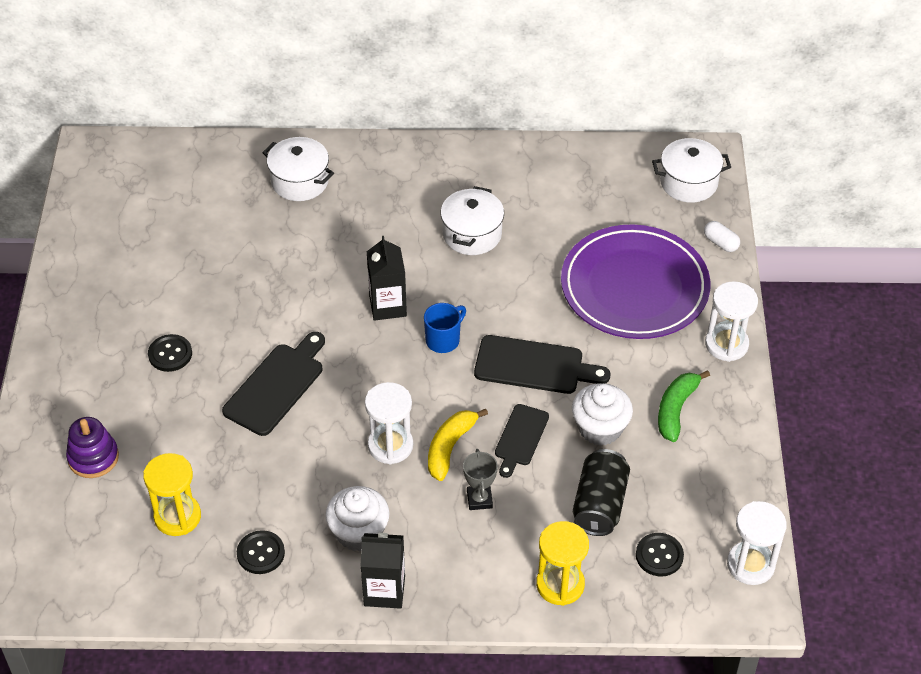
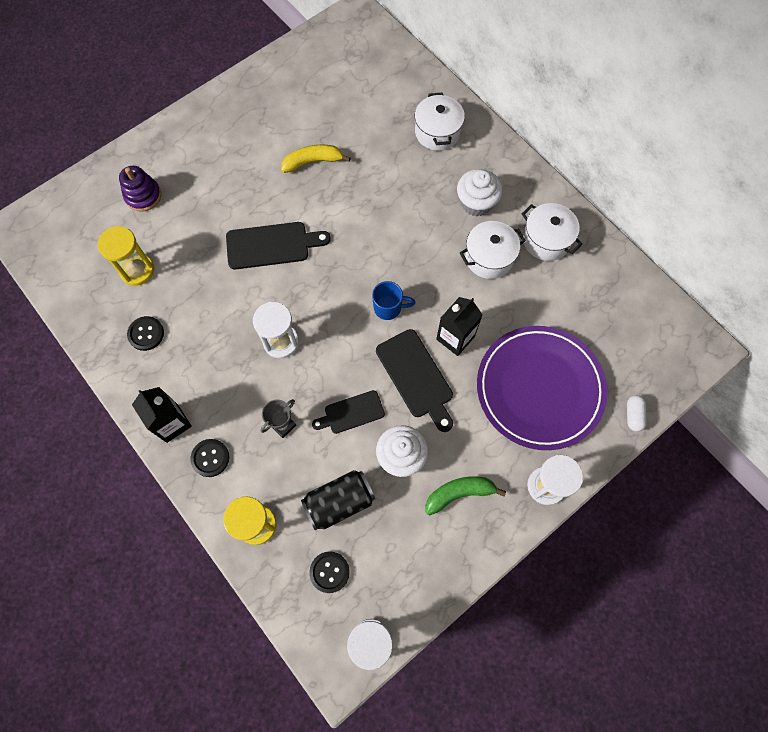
camera: 50 degrees right, 20 degrees up
(170, 354) = (247, 173): black button -> black button (210, 458)
(359, 532) = (203, 375): white cupcake -> white cupcake (476, 203)
(387, 306) = (386, 256): black carton -> black carton (455, 338)
(450, 447) = (308, 377): yellow banana -> yellow banana (313, 162)
(688, 182) = (667, 354): white pot -> white pot (546, 240)

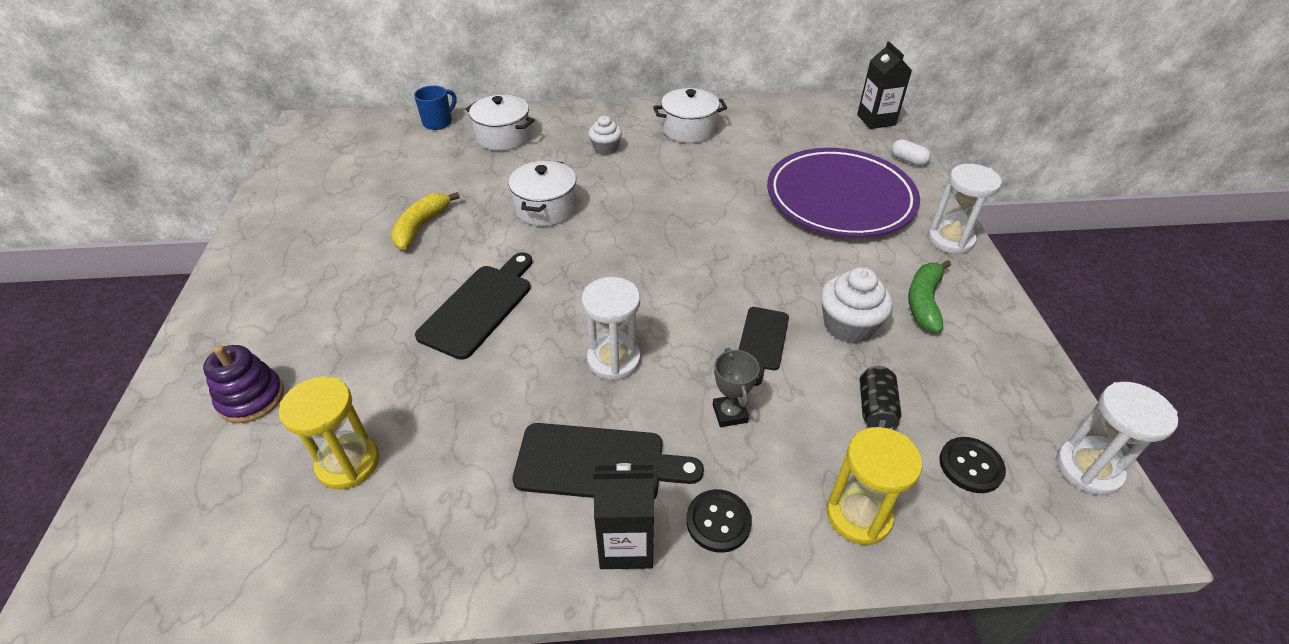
camera: 55 degrees left, 25 degrees down
(146, 334) = (456, 504): black button -> none
(339, 502) = (875, 409): black can -> black can, size x0.63
(388, 308) = (658, 253): blue mug -> blue mug (438, 122)
(416, 377) = (759, 271): black cutting board -> black cutting board (598, 463)
(455, 338) = (738, 224): black carton -> black carton (876, 120)
(476, 203) = (605, 148): white cupcake -> white cupcake, size x0.64
(489, 257) = (671, 166): white pot -> white pot (546, 208)

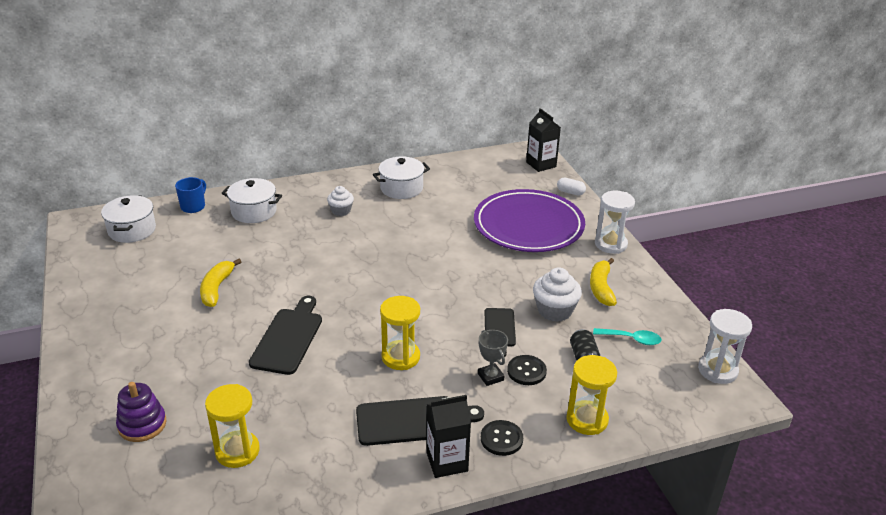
camera: 15 degrees left, 10 degrees down
(546, 208) = (311, 262): white pot -> white pot (132, 230)
(614, 360) = (400, 357): white hourglass -> yellow hourglass
(924, 302) = (601, 288): green banana -> yellow banana
(955, 390) = (632, 339): none -> turquoise spoon
(970, 466) = (649, 381): black button -> black button (526, 371)

